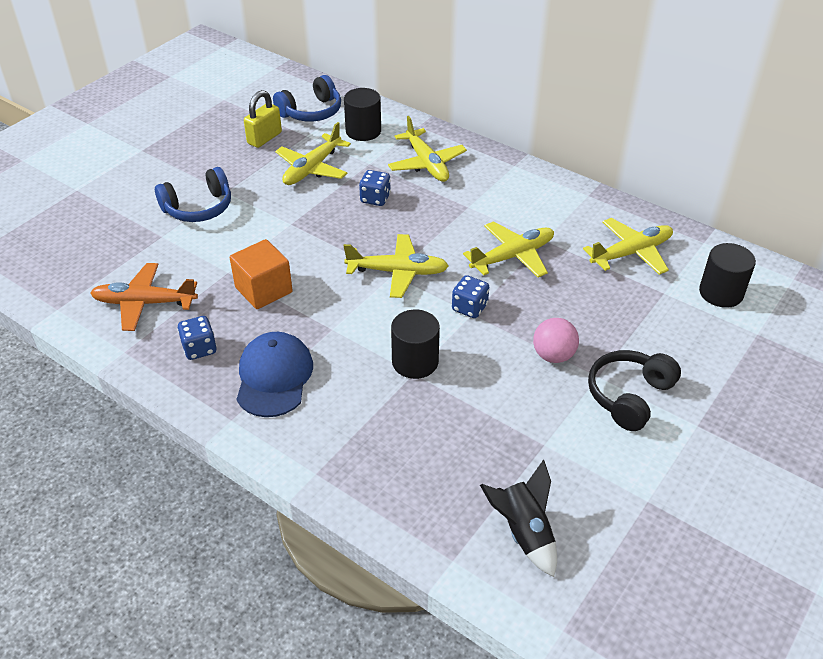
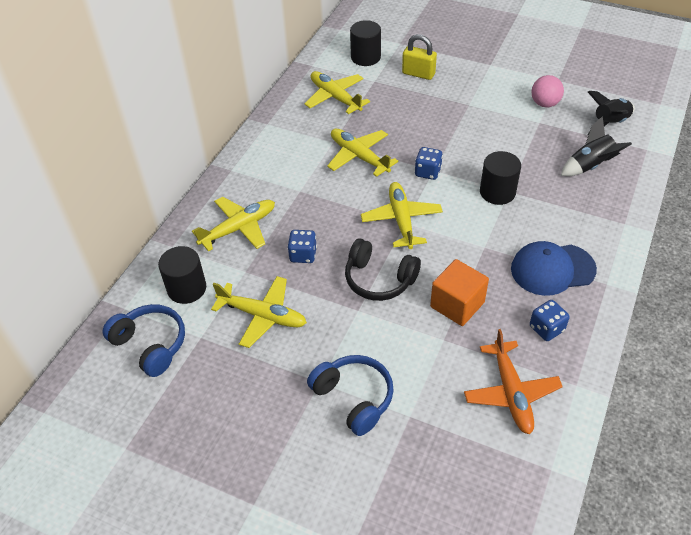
camera: 100 degrees left, 5 degrees up
(264, 138) = (211, 375): yellow padlock -> yellow padlock (418, 74)
(435, 473) = (590, 166): none -> black rocket
(553, 355) = (459, 125): pink ball -> pink ball (544, 104)
(629, 396) = (480, 91): black headphones -> black headphones (379, 279)

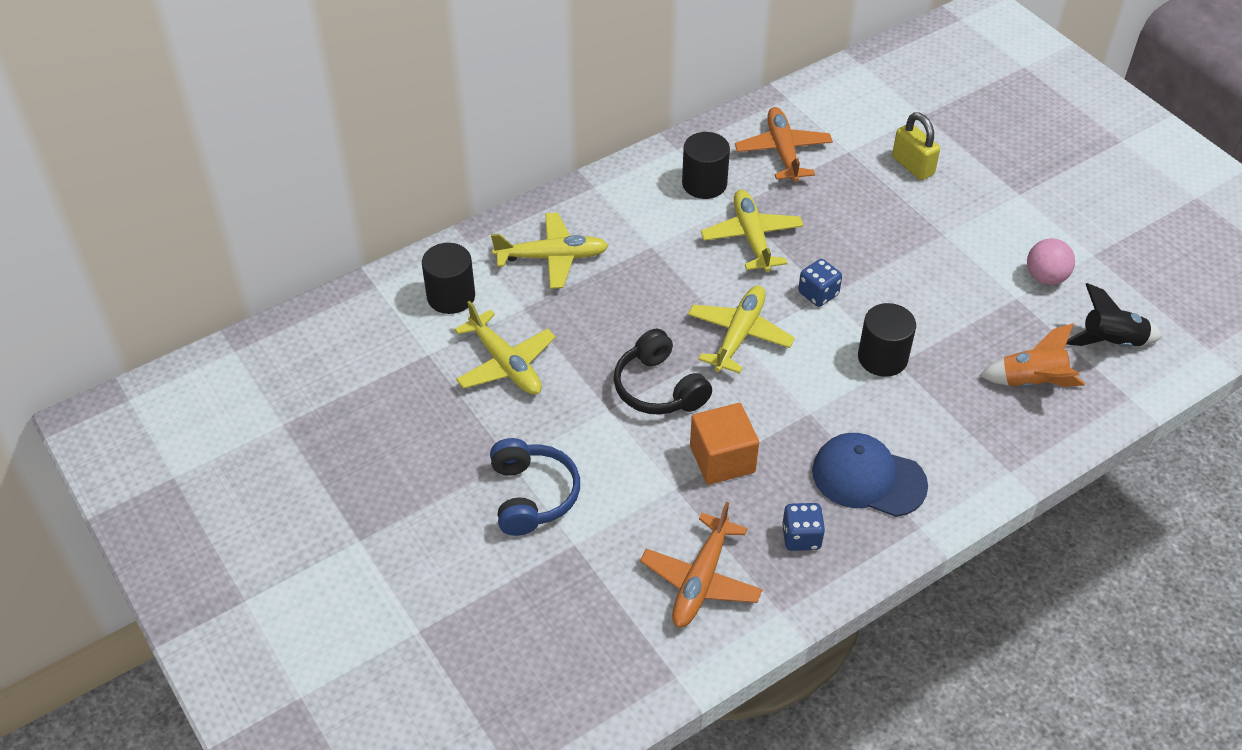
camera: 30 degrees right, 0 degrees up
(150, 345) = (375, 336): blue headphones -> none
(303, 255) = (598, 320): blue dice -> none
(335, 97) = (783, 152): yellow plane -> orange plane
(365, 57) = (863, 115): black cylinder -> black cylinder (704, 184)
(590, 166) = (1032, 382): black rocket -> orange rocket

